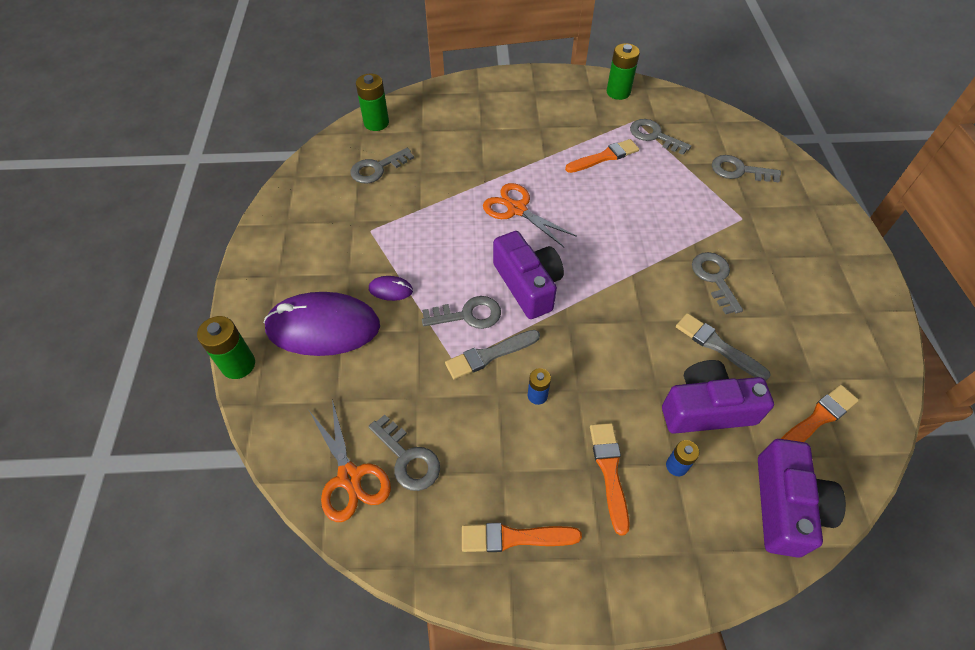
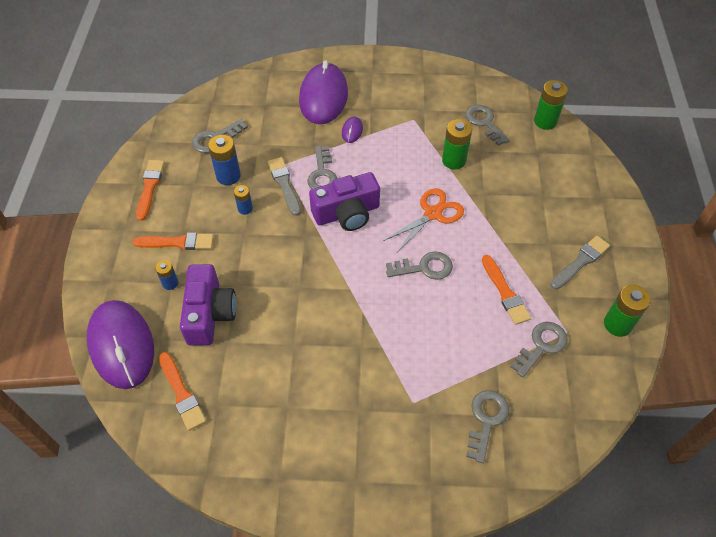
camera: 95 degrees right, 0 degrees up
(238, 365) = (300, 60): green battery -> green battery (454, 160)
(350, 477) = (210, 112): orange scissors -> none
(481, 427) = (228, 176): none -> blue battery
(714, 278) = (337, 354): grey key -> grey key (424, 267)
(717, 346) = (265, 337): grey brush -> grey brush (580, 262)
(785, 506) = (121, 345): purple camera -> purple mouse

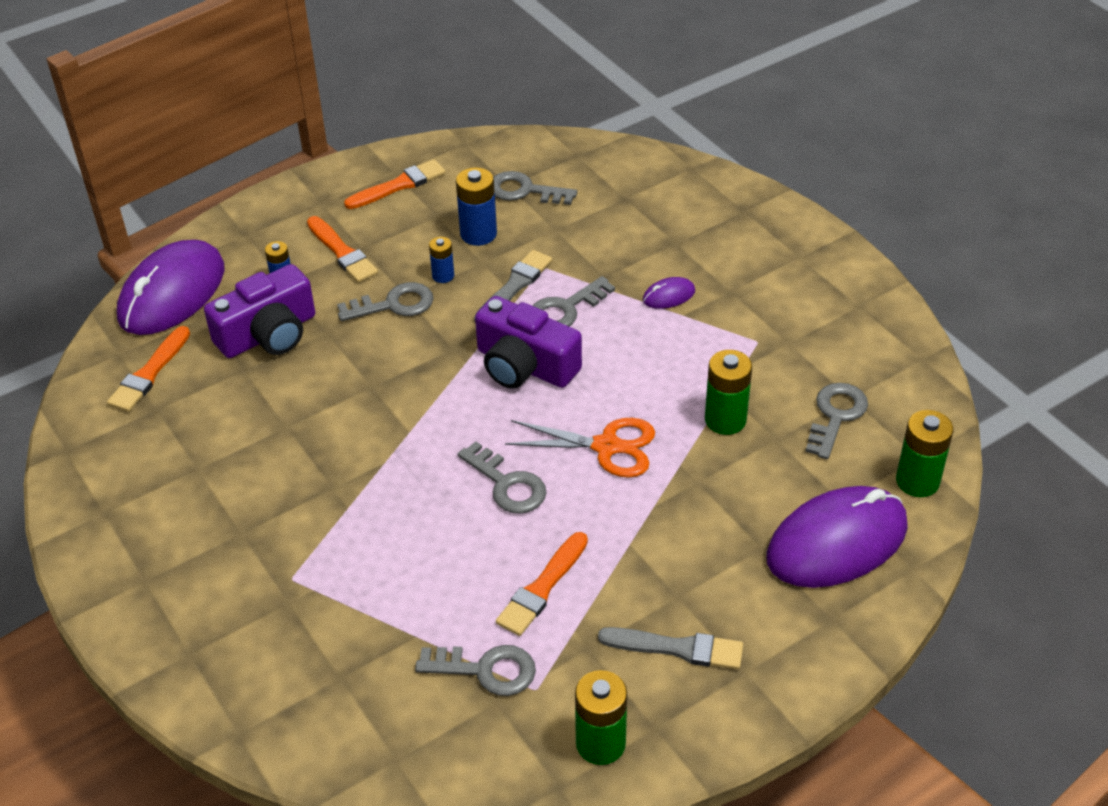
camera: 55 degrees right, 10 degrees down
(323, 97) = (699, 238): purple mouse -> purple mouse (837, 542)
(486, 420) = (321, 664): grey key -> grey key (394, 304)

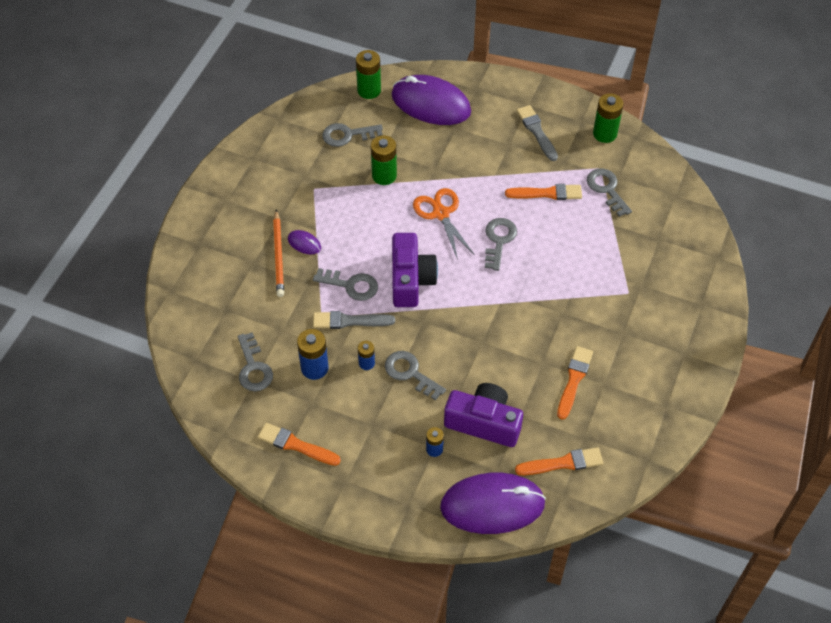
camera: 125 degrees left, 10 degrees up
(342, 252) = (385, 433): orange brush -> orange brush (574, 380)
(668, 267) = (278, 255): none -> orange pencil

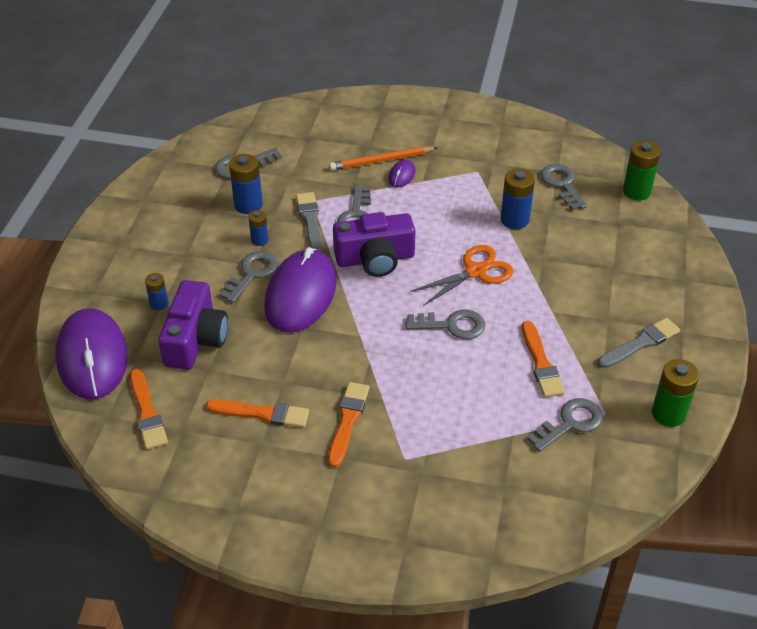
camera: 80 degrees right, 10 degrees down
(296, 445) = (158, 206): orange brush -> orange brush (347, 421)
(384, 176) = (514, 220): green battery -> blue battery
(431, 104) = (641, 243): purple mouse -> purple mouse (301, 294)

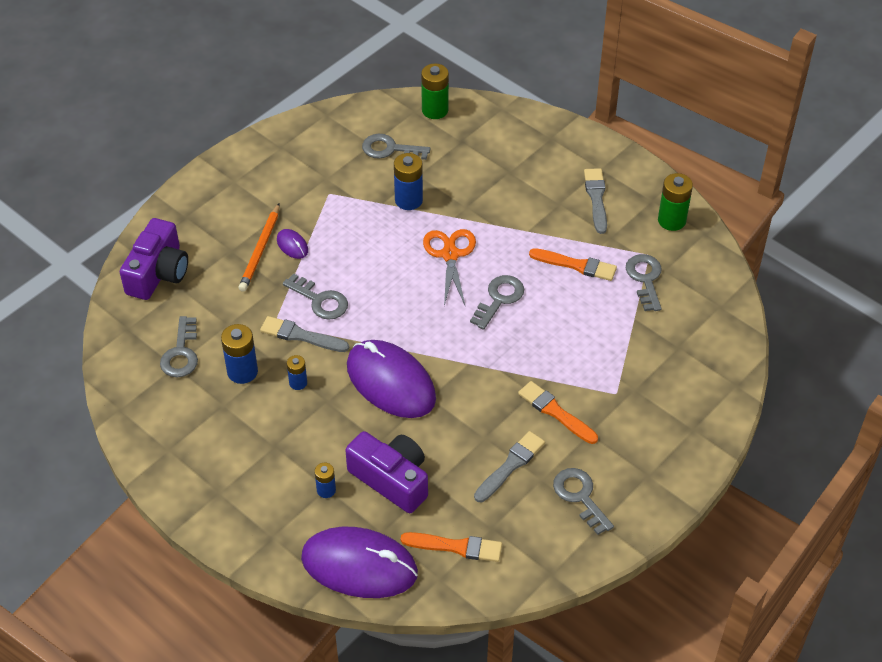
camera: 60 degrees left, 5 degrees up
(252, 274) = (338, 406): grey key -> grey key (580, 496)
(262, 413) = (510, 465): orange brush -> grey brush
(375, 259) = (385, 312): purple camera -> purple camera (158, 273)

